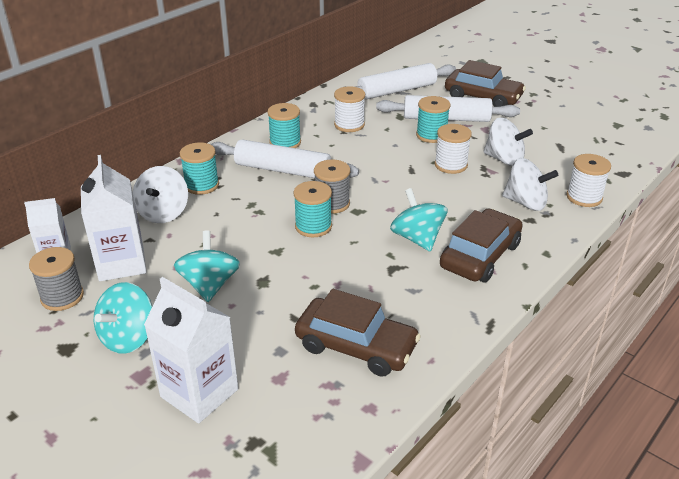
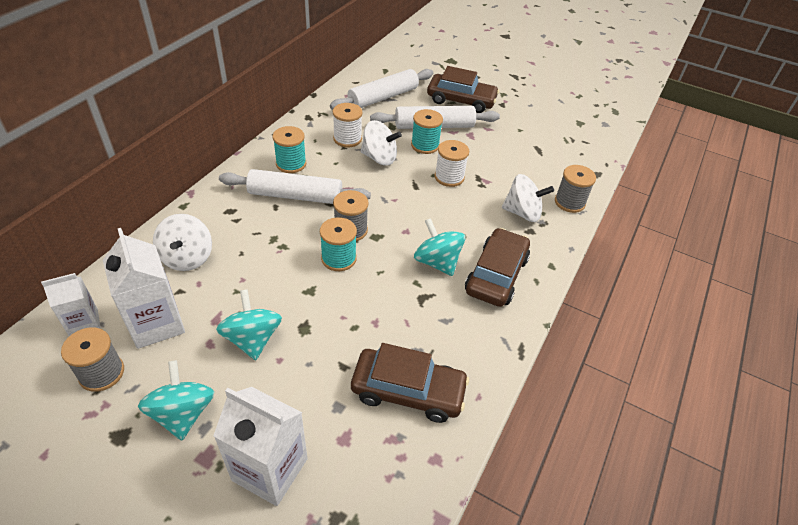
camera: 15 degrees left, 10 degrees up
(128, 337) = (183, 413): turquoise spinning top -> turquoise spinning top turned 150 degrees clockwise
(201, 185) = (219, 220): turquoise spool -> none
(504, 159) = (494, 167): white spinning top -> white spinning top (379, 158)
(584, 197) = (569, 202): white spool -> grey spool

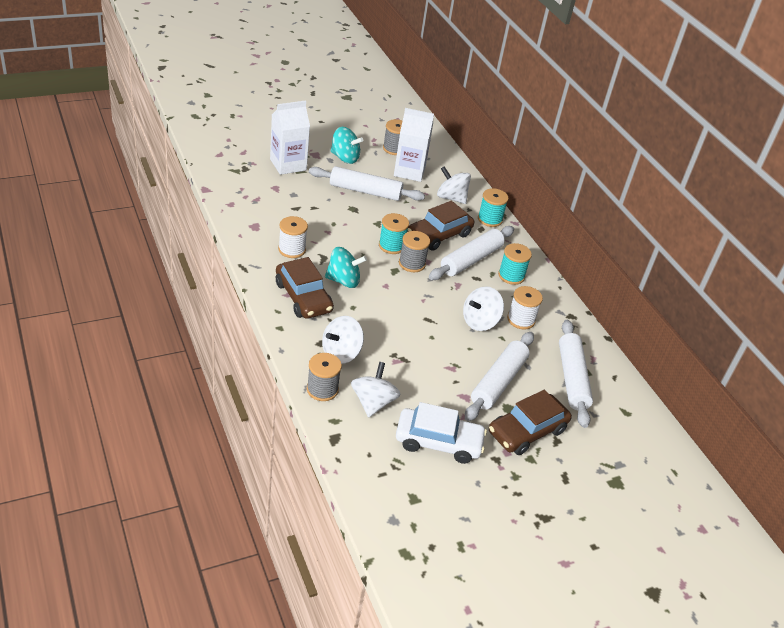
camera: 125 degrees right, 5 degrees down
(84, 323) = (433, 155): white carton -> none
(252, 339) = (365, 191): turquoise spinning top -> white rolling pin
(408, 391) = (273, 217): brown car -> brown car (439, 235)
(425, 145) = (474, 357): turquoise spool -> turquoise spool (490, 219)
(449, 177) = (420, 343): white spool -> white spool (292, 249)
(526, 130) = (438, 442): none -> white car
(541, 172) = (373, 402): none -> white spinning top

